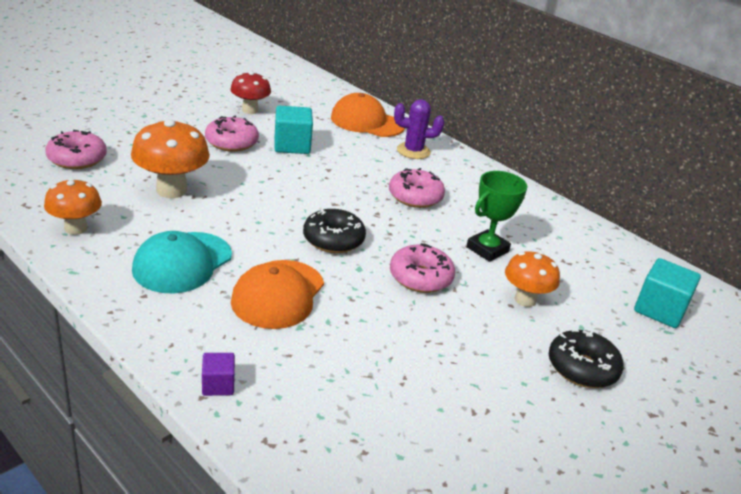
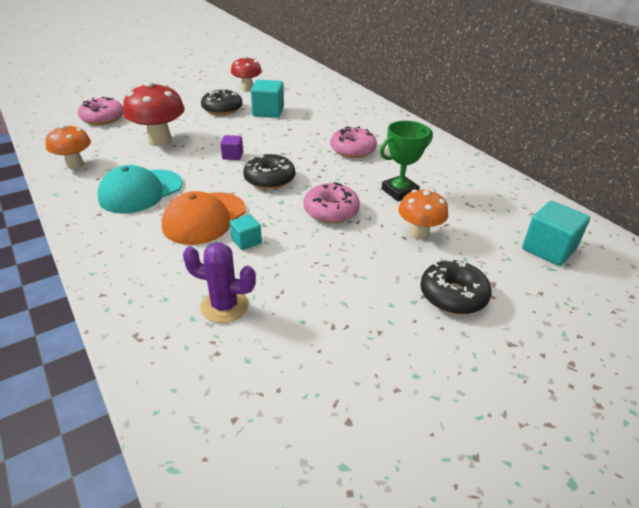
camera: 15 degrees right, 5 degrees up
(171, 190) = (160, 140): orange mushroom -> red mushroom
(218, 385) = (120, 286): purple cube -> purple cube (232, 155)
(231, 142) = (222, 109): pink donut -> black donut
(340, 320) = (246, 241): none -> turquoise cube
(367, 122) = (335, 96): orange cap -> none
(413, 151) = (365, 117): purple cactus -> purple cactus (224, 306)

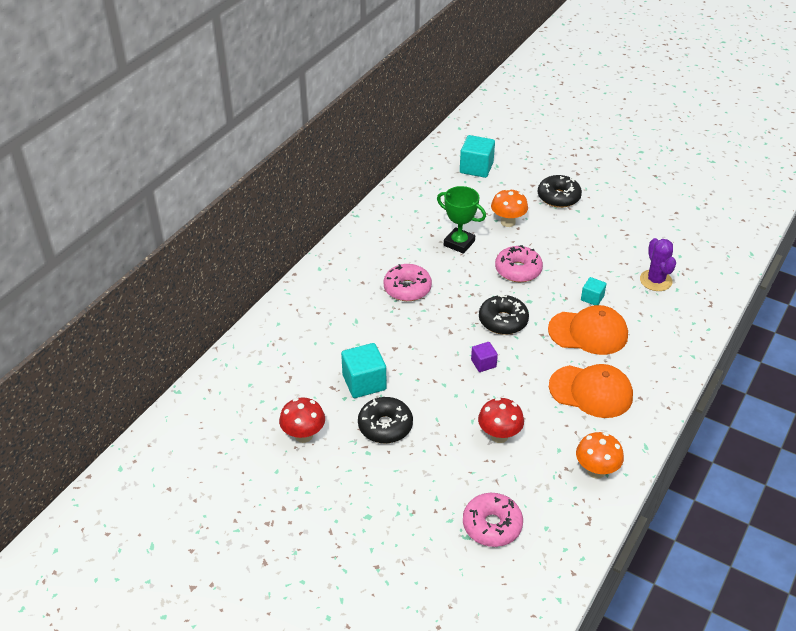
camera: 115 degrees left, 5 degrees up
(141, 191) = (591, 391): turquoise cap -> orange cap
(160, 140) = (499, 435): red mushroom -> red mushroom, size x0.65

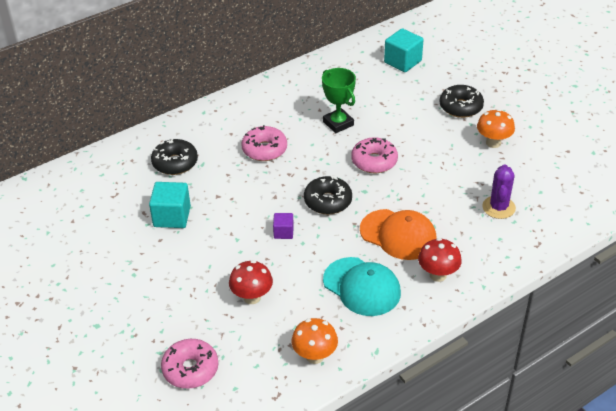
camera: 25 degrees right, 0 degrees up
(303, 435) = (93, 244): red mushroom -> red mushroom (438, 275)
(385, 426) = (163, 258): black donut -> black donut (175, 163)
(508, 222) = (396, 117): orange mushroom -> orange mushroom (493, 143)
(591, 391) = (362, 287): orange cap -> turquoise cap
(592, 298) = (425, 205): turquoise cube -> none

